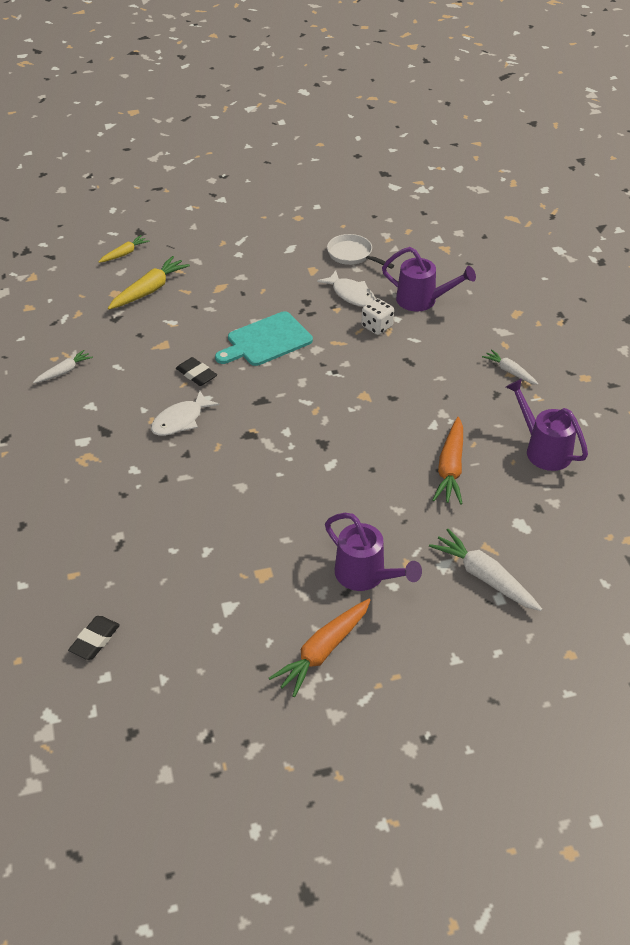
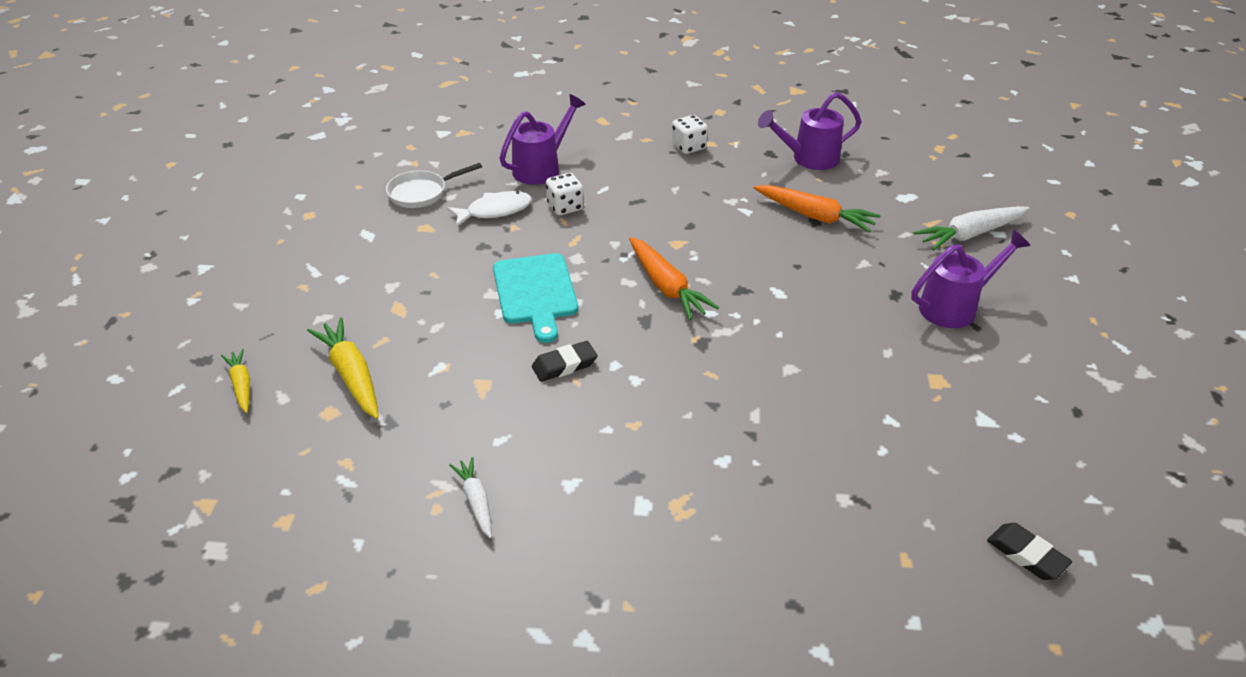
camera: 70 degrees left, 5 degrees down
(180, 420) = (647, 397): white fish -> none
(323, 651) = (1058, 361): orange carrot -> orange carrot (666, 287)
(510, 371) = (688, 147): white carrot -> white dice

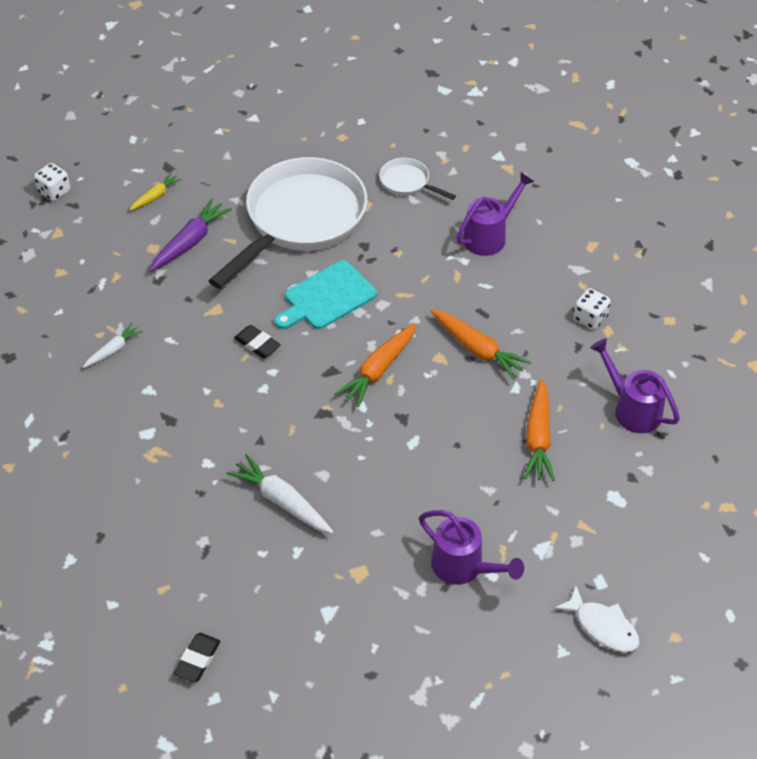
camera: 65 degrees right, 10 degrees up
(351, 375) = (190, 242): yellow carrot -> purple carrot
(403, 278) = (301, 220): none -> white pan
(495, 211) = (412, 233): white fish -> white fish (603, 626)
(541, 168) = (489, 236): purple watering can -> purple watering can turned 60 degrees counterclockwise
(565, 207) = (444, 272): white dice -> white dice (54, 191)
(682, 217) = (478, 349): none -> orange carrot
(970, 234) = (583, 559): white carrot -> white carrot (282, 501)

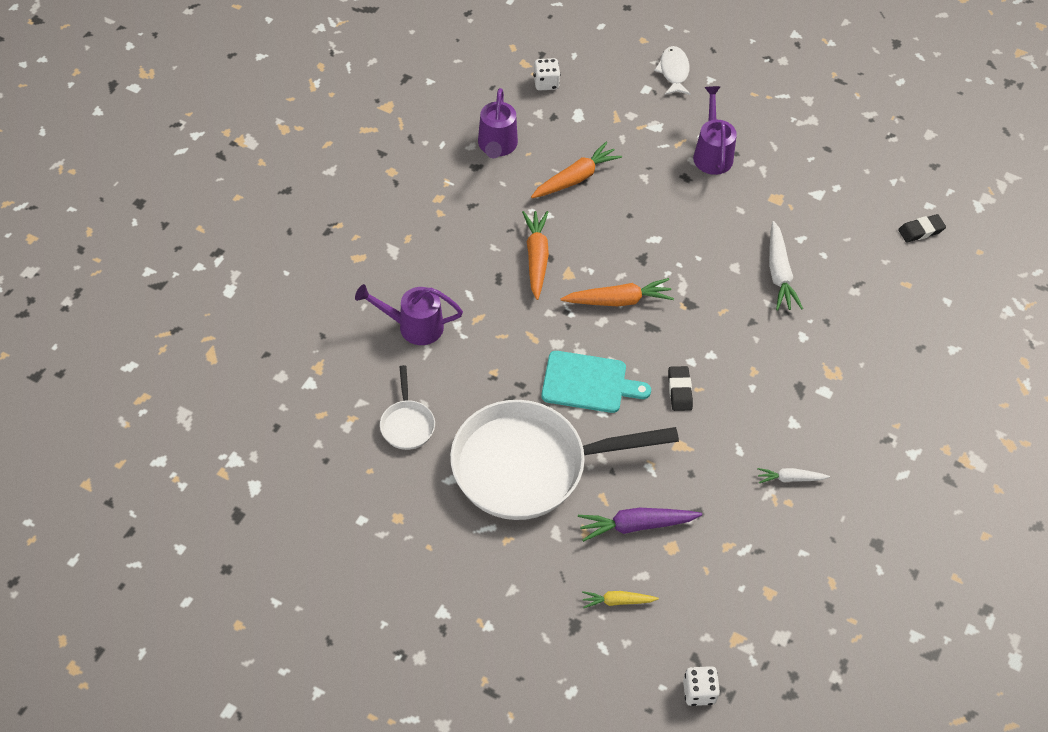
camera: 135 degrees left, 5 degrees up
(590, 318) = (437, 214): white dice -> white dice (546, 83)

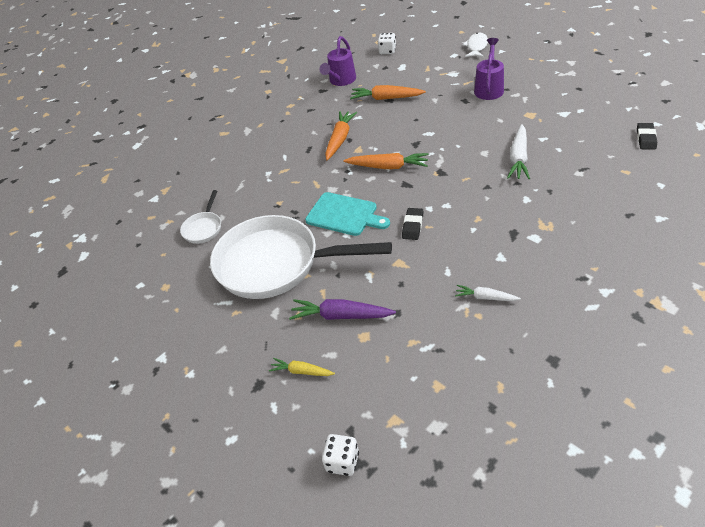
camera: 25 degrees right, 10 degrees down
(414, 326) = (238, 172): purple watering can -> none
(575, 178) = (386, 98): orange carrot -> orange carrot turned 150 degrees counterclockwise
(921, 231) = (646, 138): black eraser -> black eraser turned 75 degrees counterclockwise

